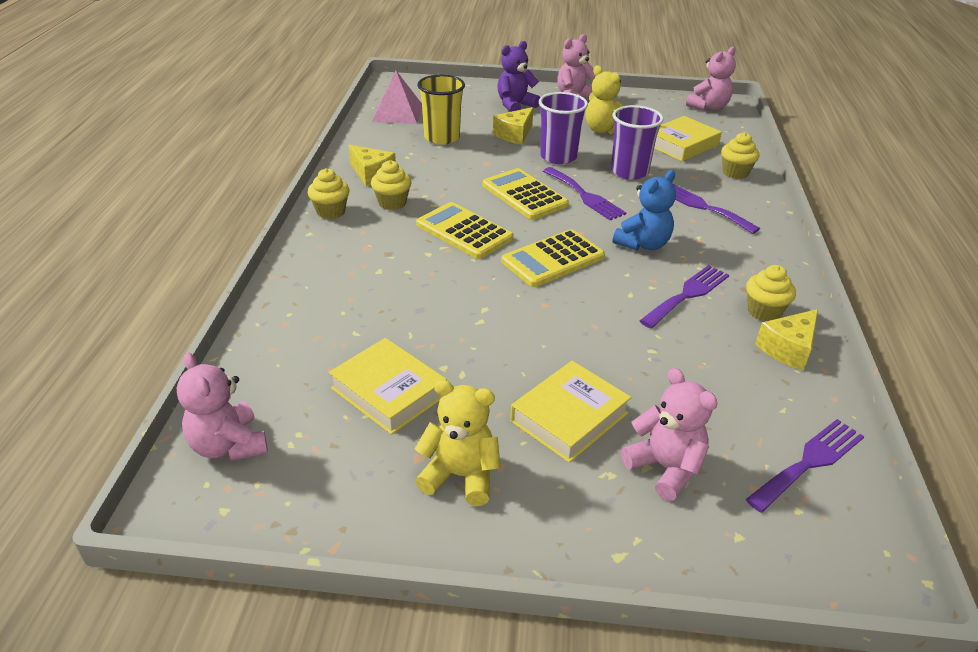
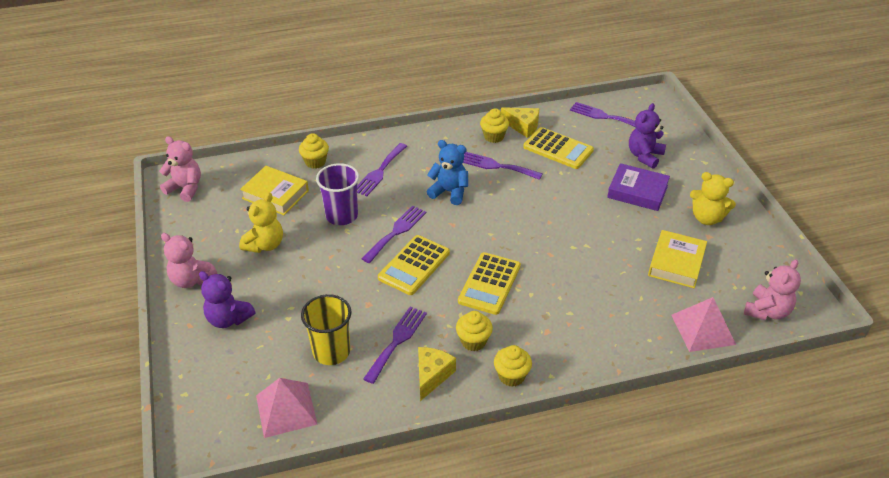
camera: 110 degrees left, 5 degrees up
(261, 364) = (703, 329): none -> pink pyramid
(427, 167) = (397, 341): none -> purple fork
(460, 476) = (707, 218): yellow teddy bear -> yellow teddy bear turned 60 degrees counterclockwise
(515, 134) = (301, 301): yellow cheese -> none
(553, 259) = (496, 229): yellow calculator -> yellow calculator (558, 149)
(558, 157) = (334, 261): purple cup -> none
(569, 417) = (637, 191): yellow book -> purple book
(665, 468) = (644, 156): pink teddy bear -> purple teddy bear

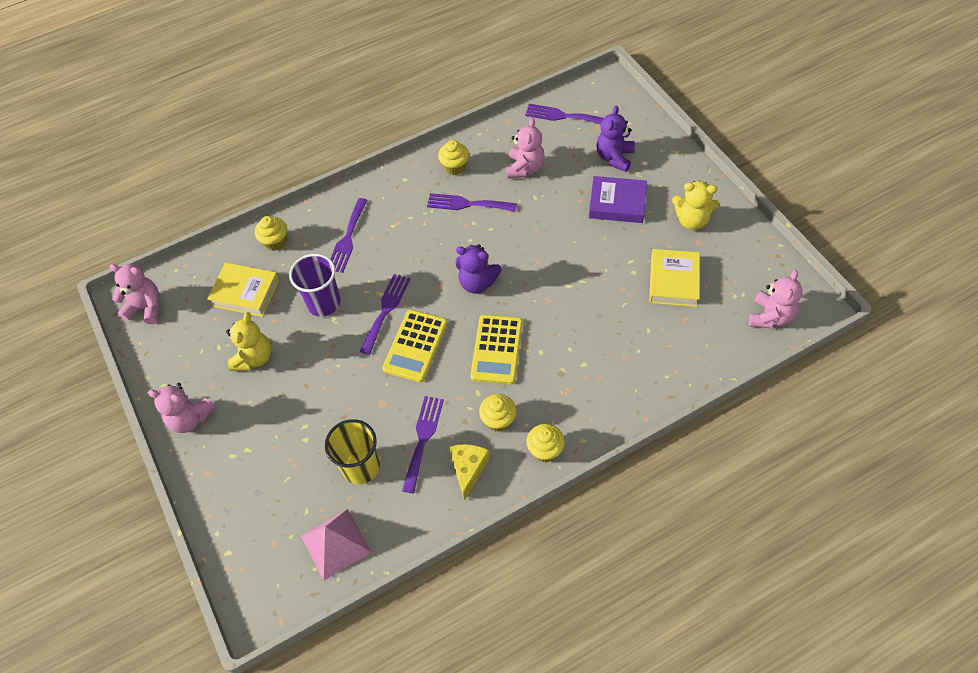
camera: 10 degrees left, 15 degrees up
(228, 319) = (244, 455): purple teddy bear -> purple teddy bear (477, 282)
(449, 192) = (427, 248): blue teddy bear -> none
(523, 126) = (482, 147): yellow cheese -> none
(558, 149) = (525, 168): yellow calculator -> pink teddy bear
(703, 329) = (714, 352): pink pyramid -> none

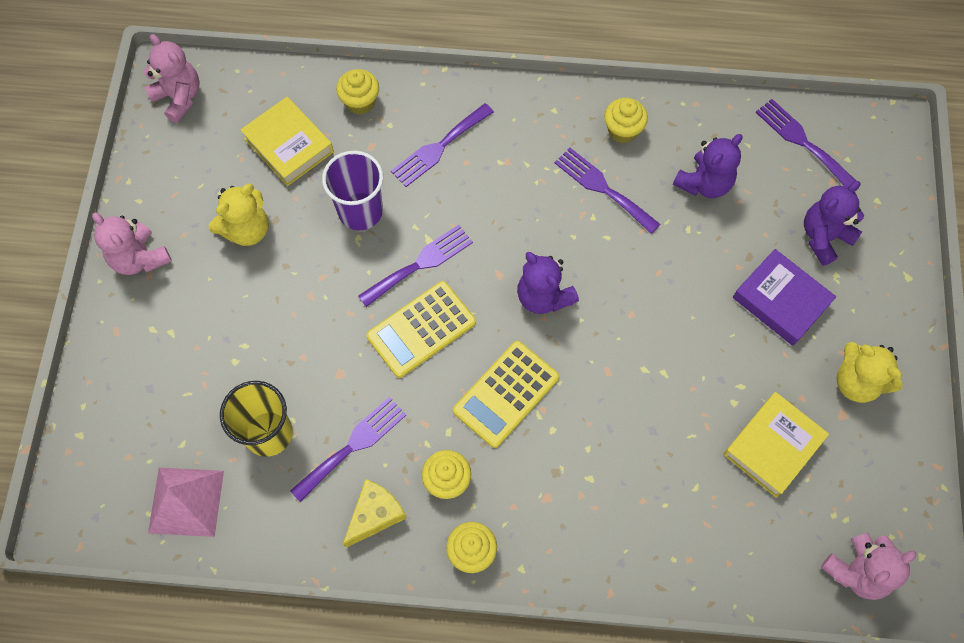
camera: 30 degrees right, 10 degrees up
(525, 168) = (704, 183): pink teddy bear -> purple teddy bear

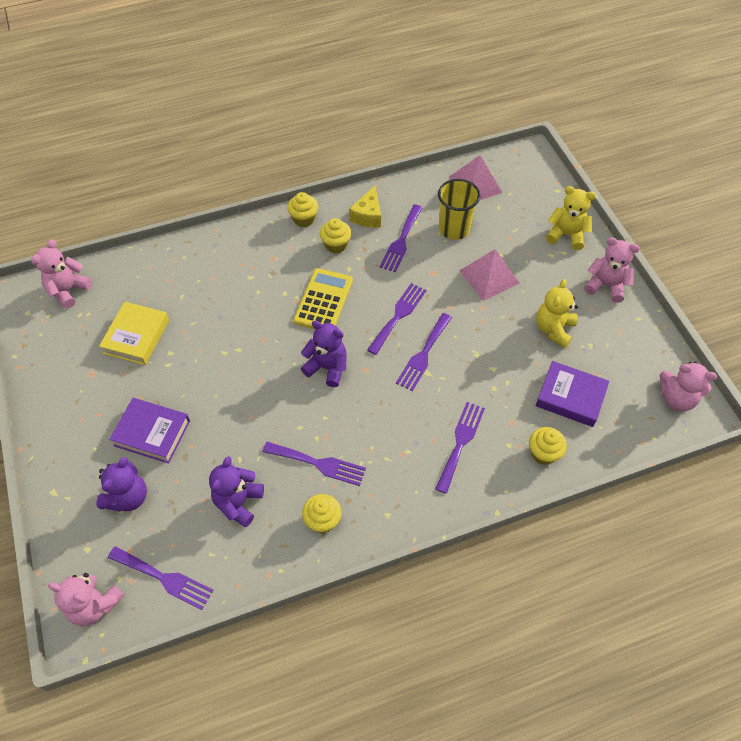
camera: 155 degrees right, 10 degrees down
(273, 335) = (489, 277): none -> pink pyramid
(289, 145) = (570, 397): yellow book -> purple book
(360, 211) = (487, 372): purple cup -> none
(421, 329) = (398, 316): yellow calculator -> purple fork
(857, 382) = (84, 398): yellow teddy bear -> yellow teddy bear (566, 235)
(876, 145) = (95, 604): none -> pink teddy bear

